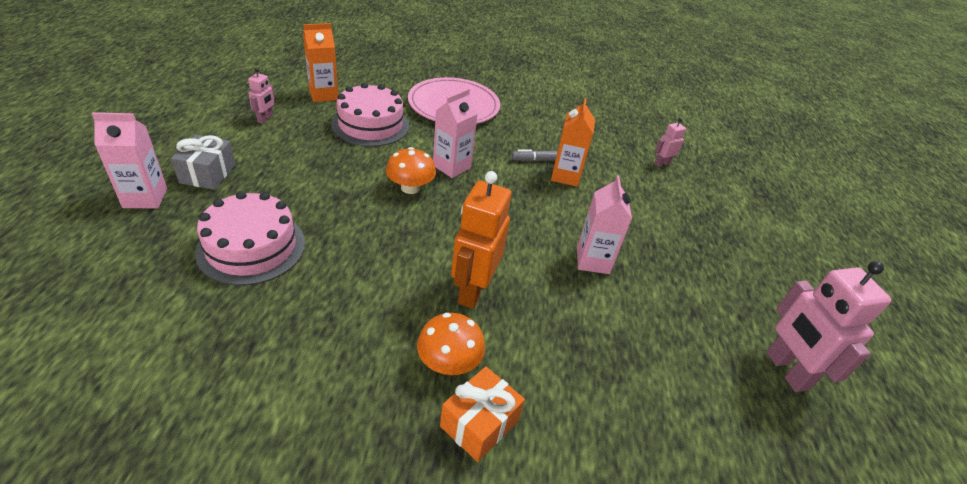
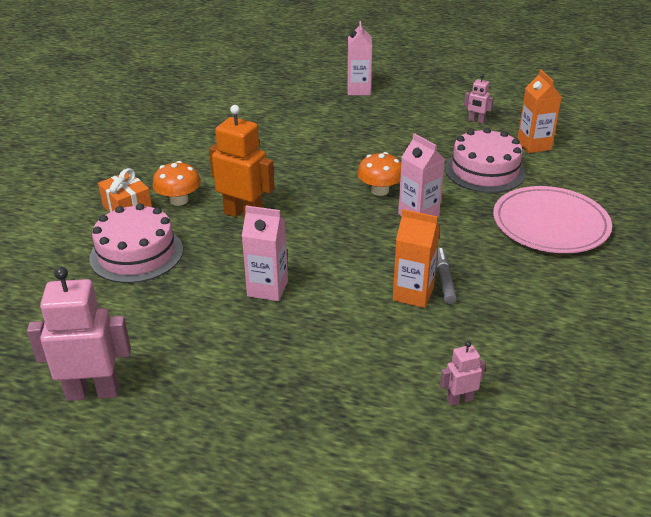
camera: 105 degrees right, 5 degrees down
(208, 174) = (389, 106): grey gift -> none
(251, 247) = (305, 127): pink cake -> pink cake (136, 253)
(662, 163) = (459, 399): pink robot -> pink robot turned 90 degrees counterclockwise

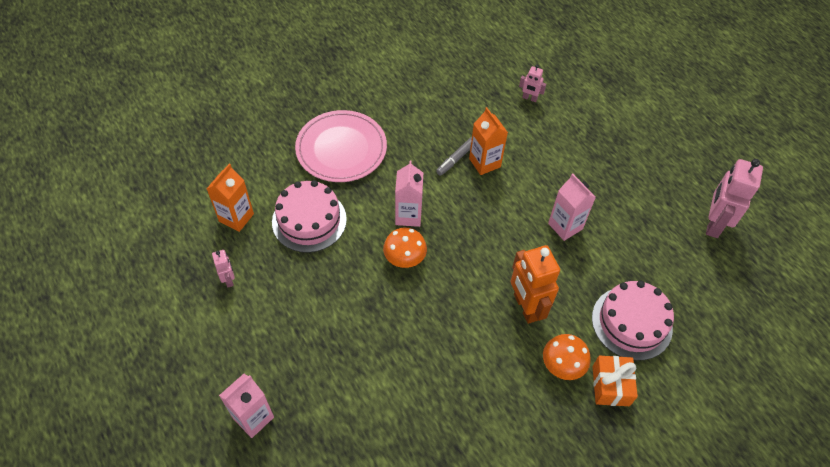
camera: 140 degrees left, 20 degrees up
(93, 392) = (713, 224): pink robot -> pink robot turned 75 degrees clockwise

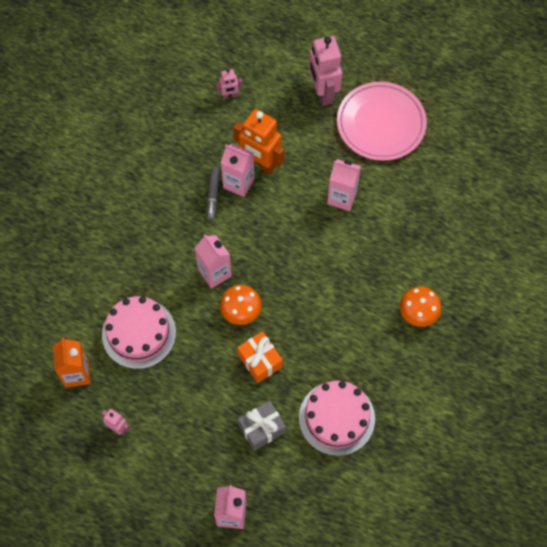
camera: 35 degrees left, 10 degrees up
(341, 149) = (110, 251): pink plate -> pink plate (381, 123)
(341, 364) = (262, 429): none -> grey gift
(484, 163) = (238, 183): orange carton -> pink carton
(525, 307) = (361, 286): orange robot -> orange robot (260, 163)
(610, 386) = (461, 304): orange gift -> orange gift (260, 361)
(631, 322) = (443, 245): pink cake -> pink cake (336, 418)
(713, 224) = (448, 119): pink robot -> pink robot (323, 92)

